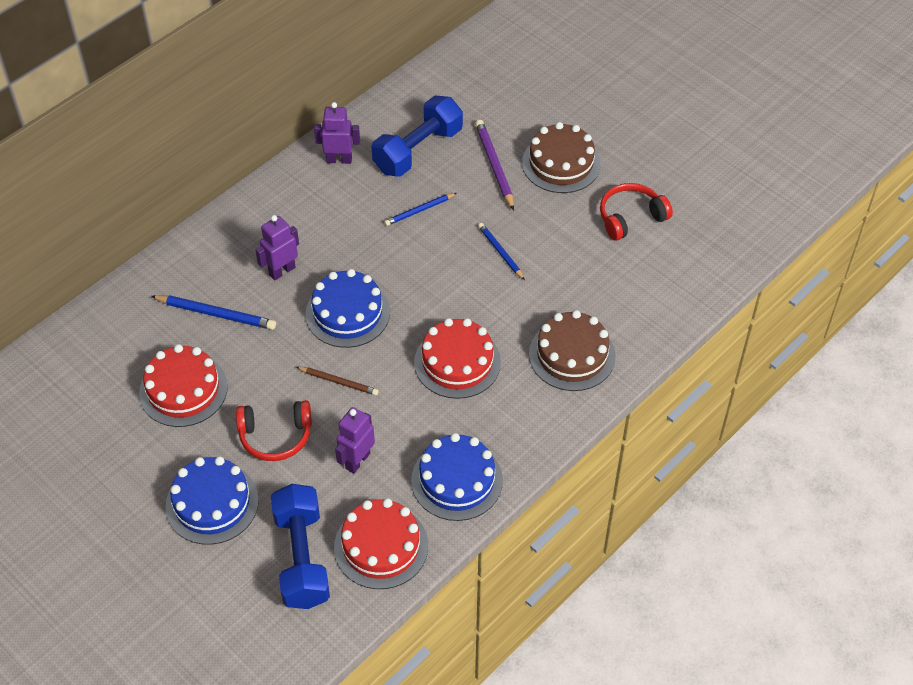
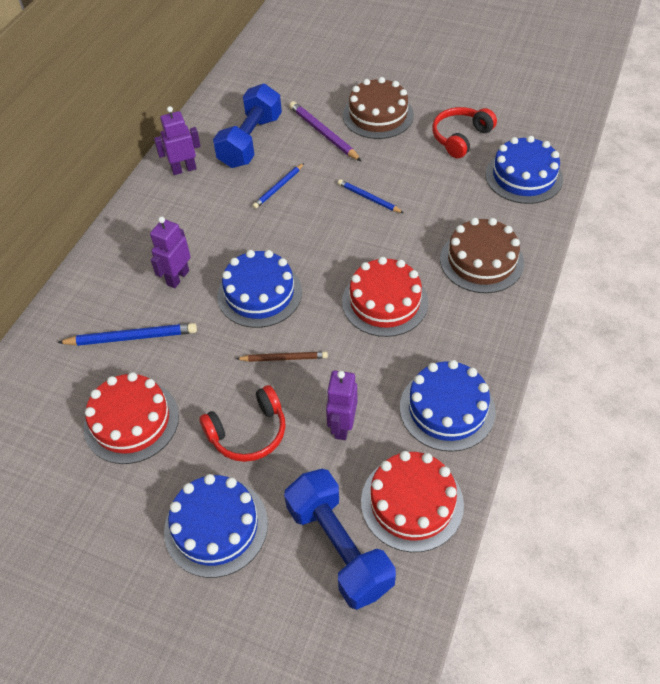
camera: 20 degrees left, 0 degrees up
(668, 282) = (523, 176): none -> blue cake

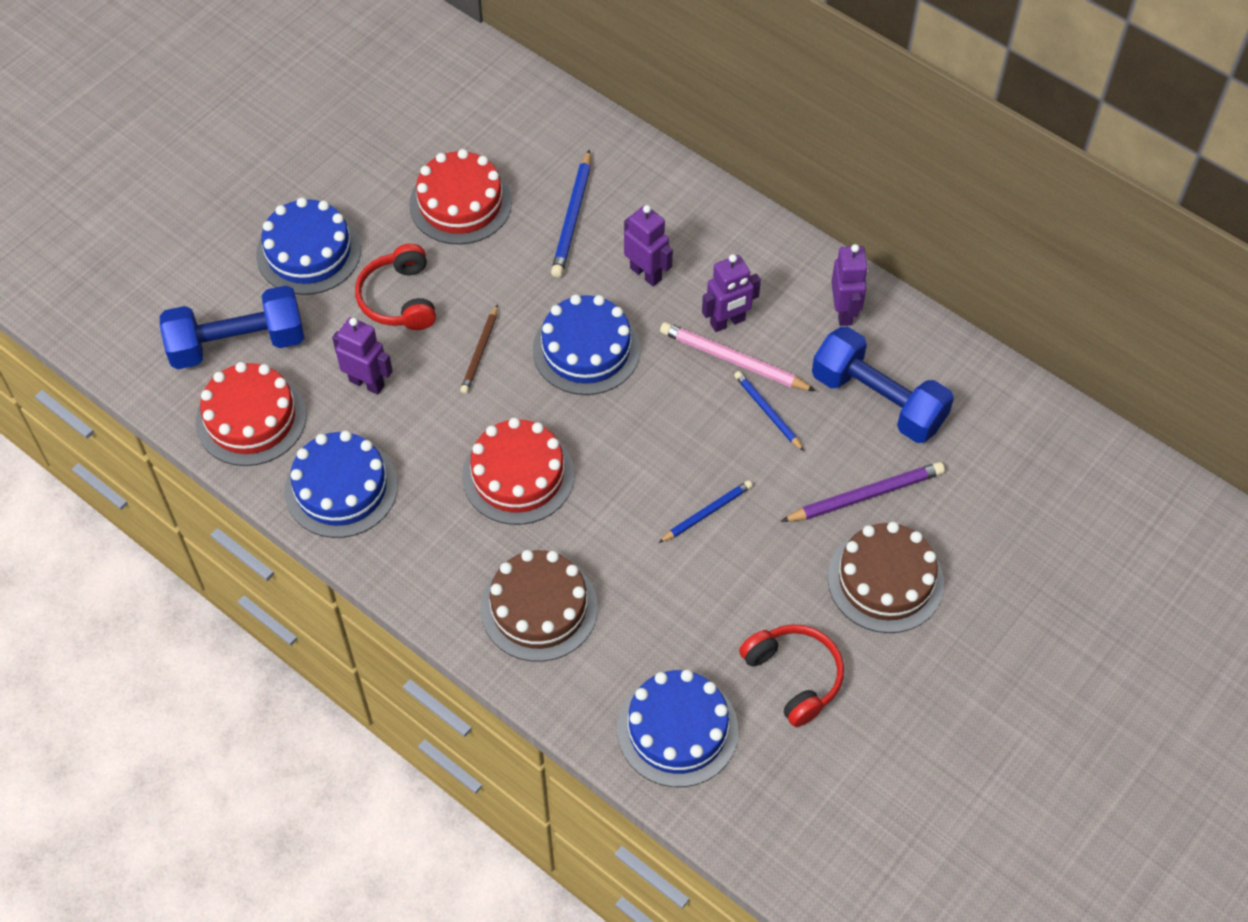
camera: 105 degrees right, 5 degrees up
(210, 223) = (727, 322): none -> purple robot
(242, 213) = (733, 360): none -> pink pencil

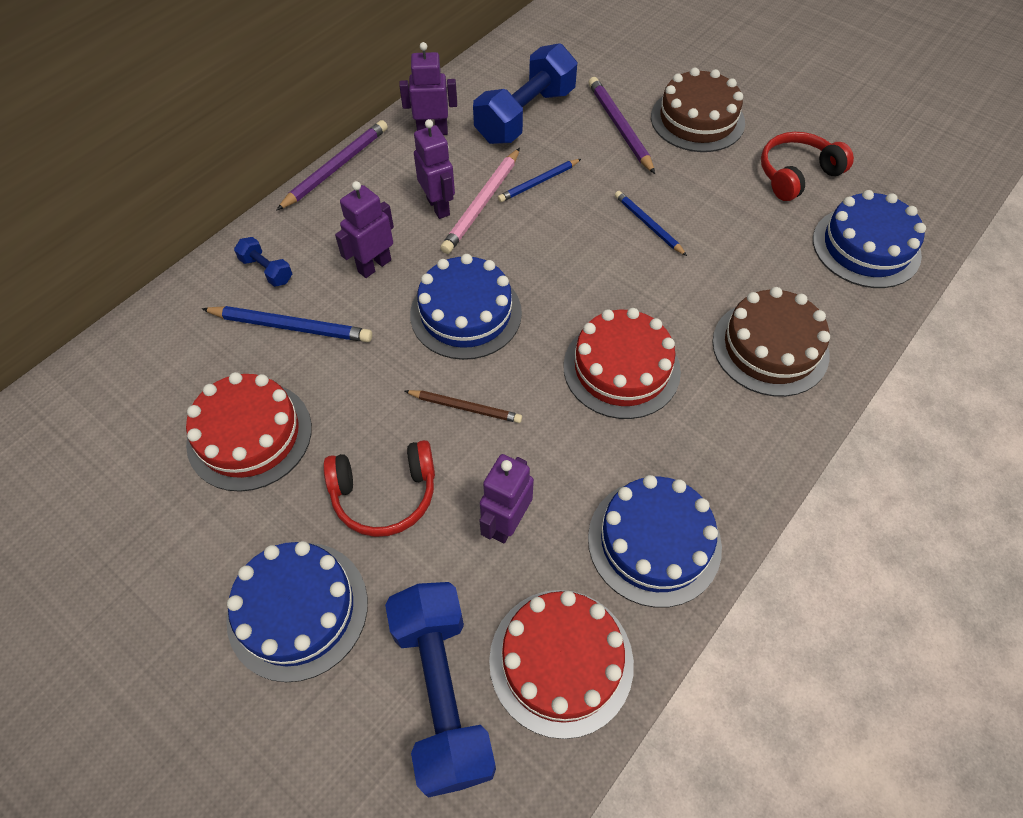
camera: 90 degrees left, 0 degrees up
(639, 191) = (266, 270): none -> blue dumbbell
(781, 231) = (336, 167): none -> purple pencil

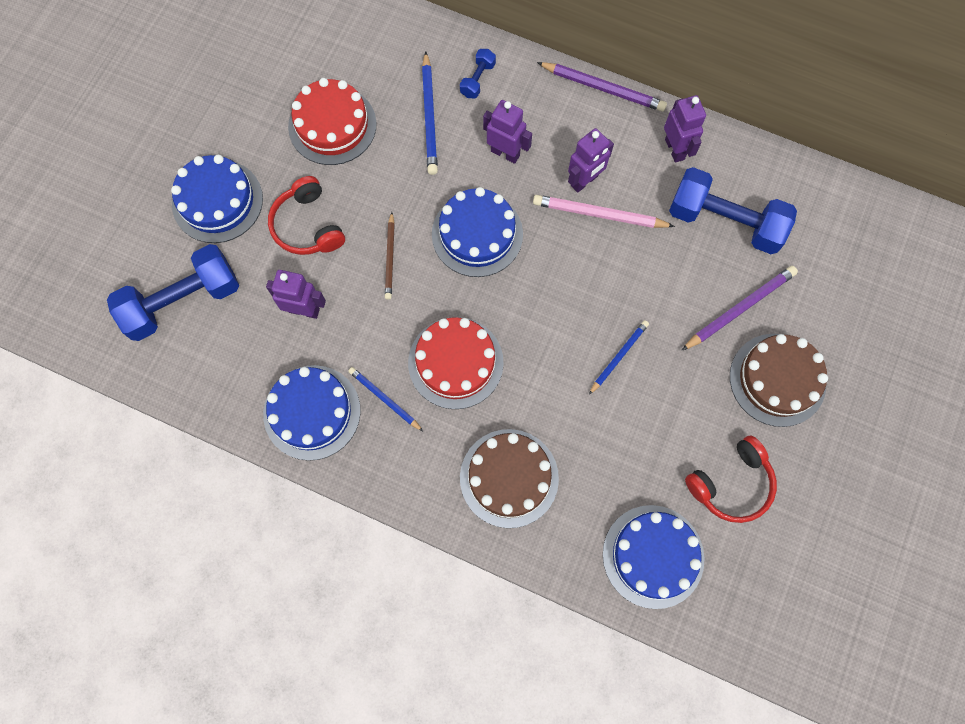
camera: 75 degrees right, 15 degrees up
(538, 182) = (640, 254): blue pencil -> blue pencil (384, 399)
(561, 661) = (215, 367): red cake -> none
(796, 174) = (731, 484): red headphones -> red headphones turned 105 degrees clockwise

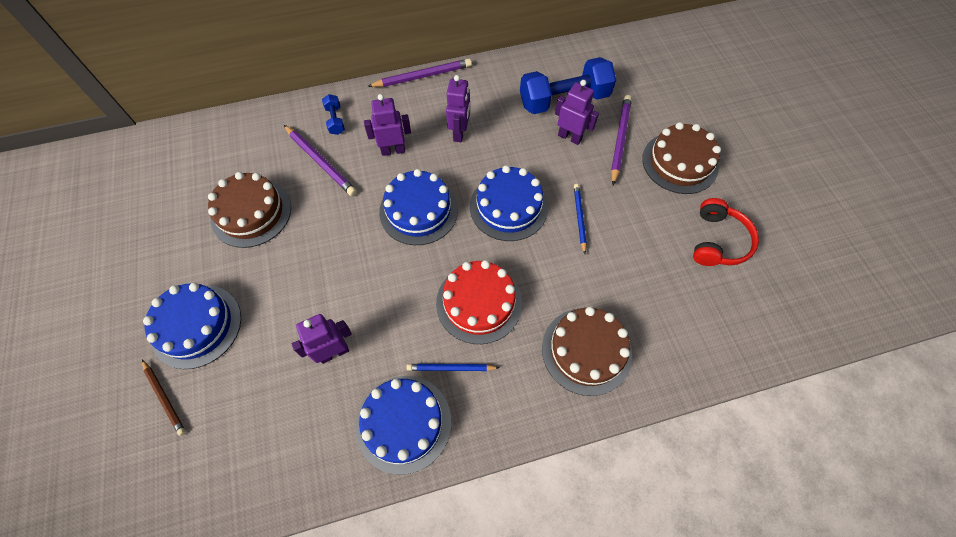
camera: 40 degrees left, 10 degrees down
(183, 301) = (224, 423): blue dumbbell -> none
(308, 226) = (287, 291): red headphones -> none
(332, 125) = (251, 213): red cake -> brown cake
(390, 258) = (370, 268): brown pencil -> brown pencil (164, 398)
(429, 116) = (320, 162): blue pencil -> purple pencil
(599, 214) = (487, 145): pink pencil -> none
(653, 556) = (722, 324): blue cake -> blue cake (508, 207)
(675, 149) = (497, 81): purple robot -> purple robot (570, 137)

